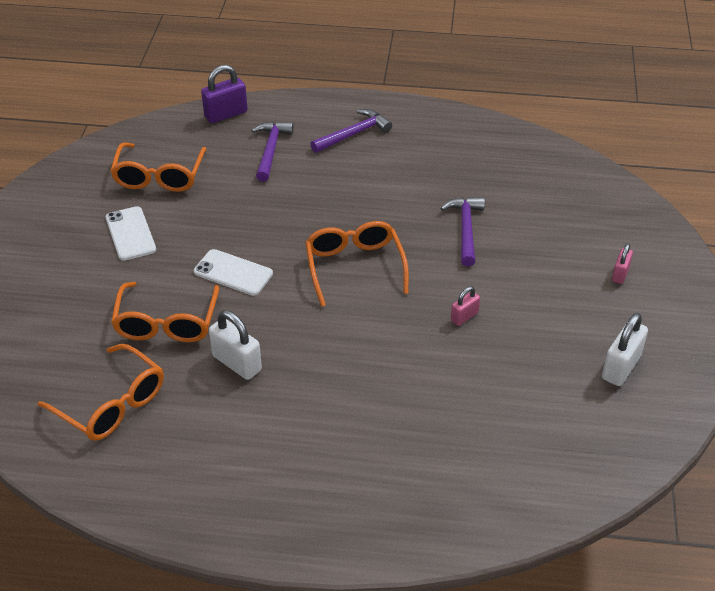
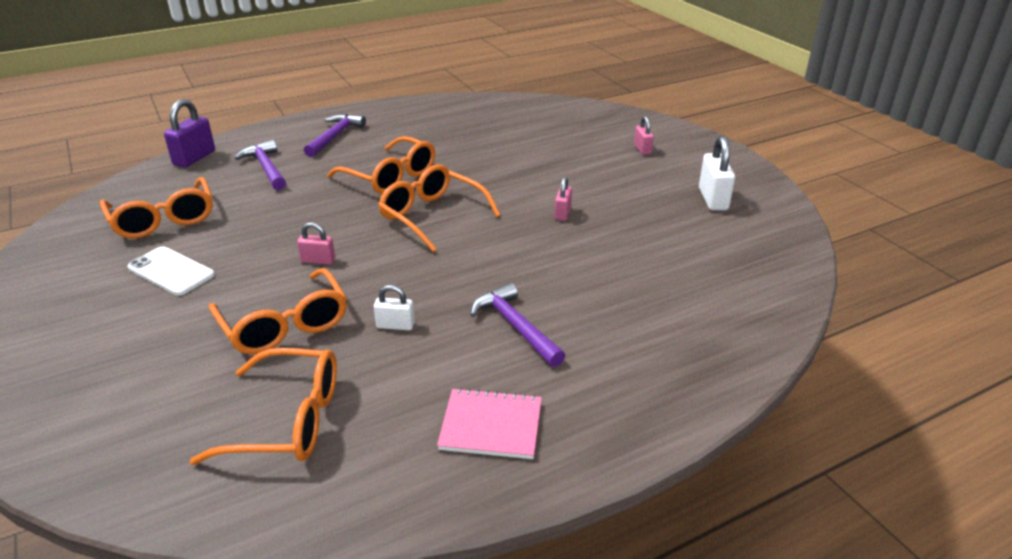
camera: 35 degrees left, 10 degrees down
(227, 481) = (491, 425): none -> pink notebook
(233, 272) = (318, 260): white phone -> pink padlock
(237, 363) = (395, 325): white padlock -> white padlock, size x0.59
(359, 205) = (390, 176): none -> orange glasses
(465, 229) = (498, 162): purple hammer -> purple hammer (515, 326)

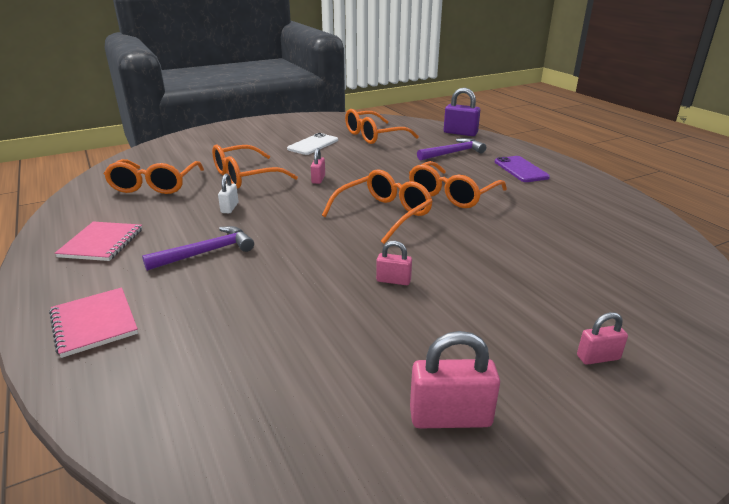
camera: 90 degrees right, 5 degrees down
(335, 136) = (521, 169): purple hammer -> purple phone
(663, 378) = (94, 323): none -> pink notebook
(713, 199) = (450, 417): white padlock -> pink padlock

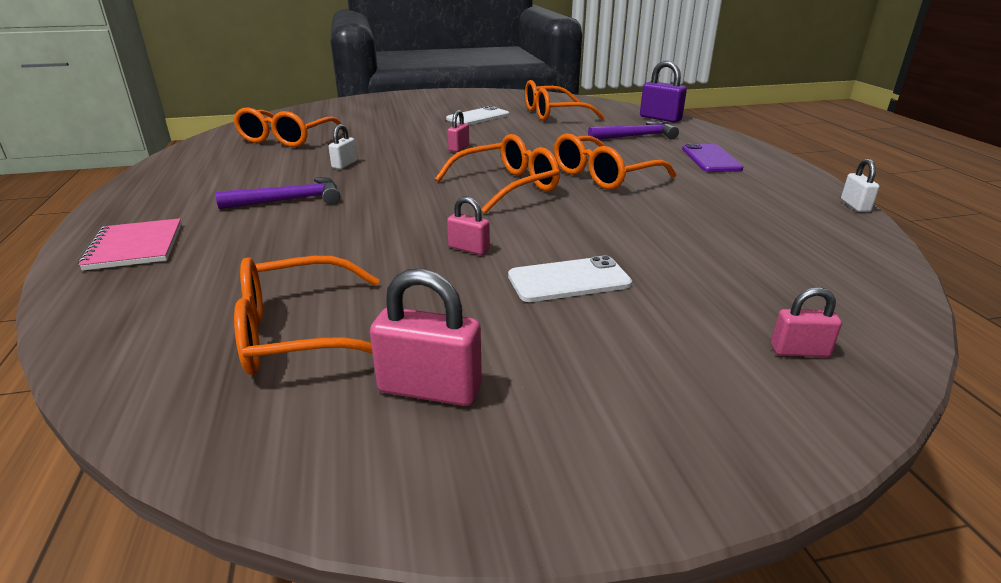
camera: 15 degrees right, 0 degrees up
(102, 243) = (197, 181): pink notebook -> none
(246, 176) = (383, 139): orange glasses -> orange glasses (300, 333)
(488, 298) = (569, 280): none -> white phone
(598, 357) = (665, 360): pink padlock -> pink padlock (799, 351)
(642, 201) = (855, 205): none -> white padlock

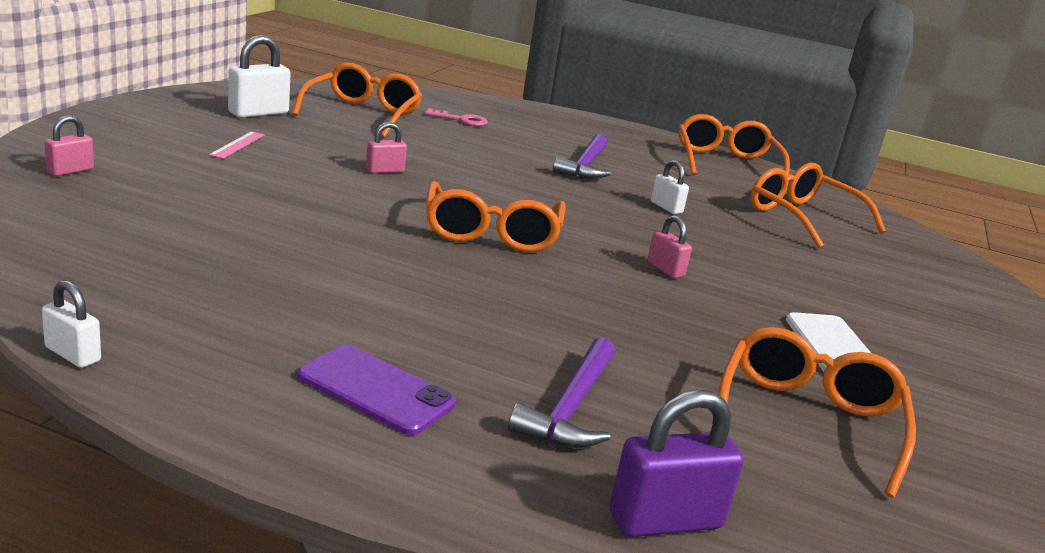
camera: 120 degrees right, 5 degrees down
(135, 247) = (552, 121): pink notebook -> none
(217, 281) = (461, 120): none -> pink key
(430, 389) = (258, 113): pink padlock -> white padlock
(557, 330) = (238, 145): none -> pink ruler
(569, 280) = (278, 170): white phone -> none
(604, 175) = (442, 286): orange glasses -> orange glasses (726, 163)

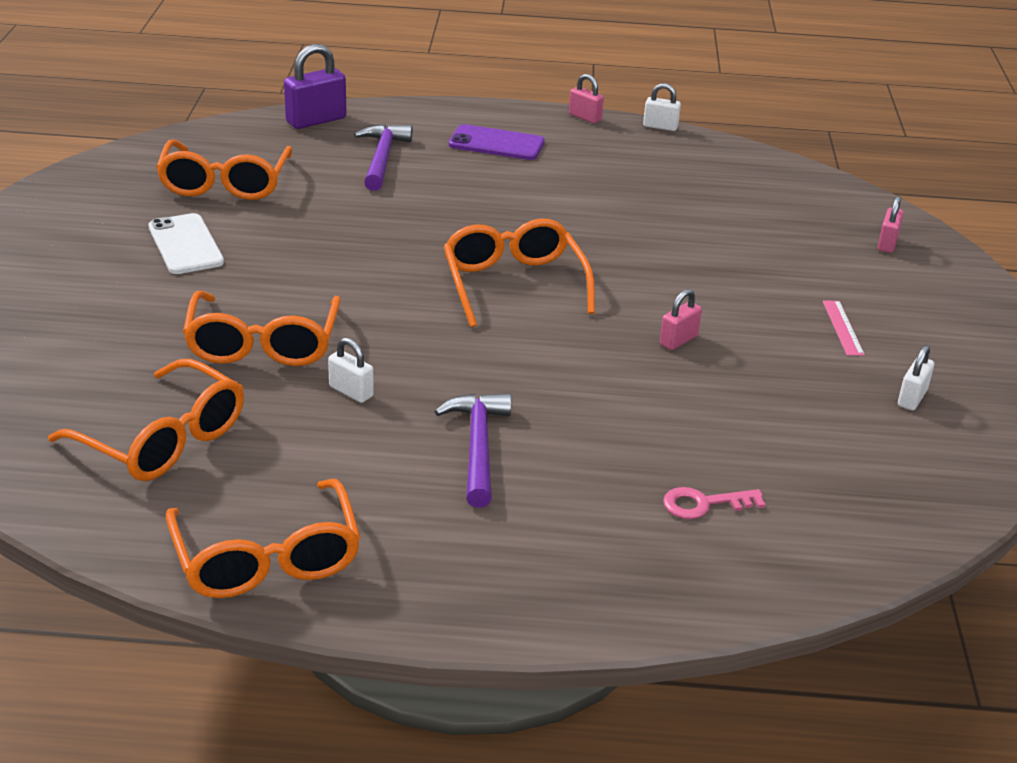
camera: 165 degrees right, 10 degrees up
(258, 113) = (912, 398): white padlock -> white padlock, size x0.59
(362, 114) = (822, 454): orange glasses -> orange glasses (263, 344)
(665, 269) = (338, 289): pink padlock -> pink padlock (585, 117)

